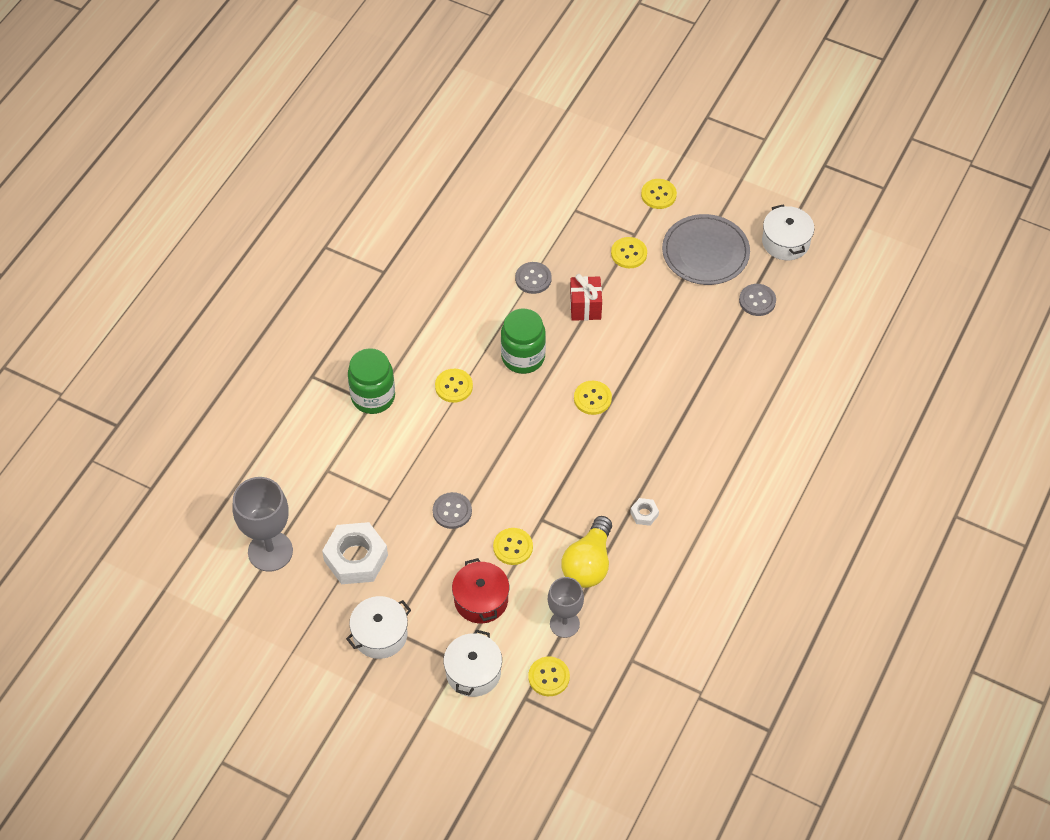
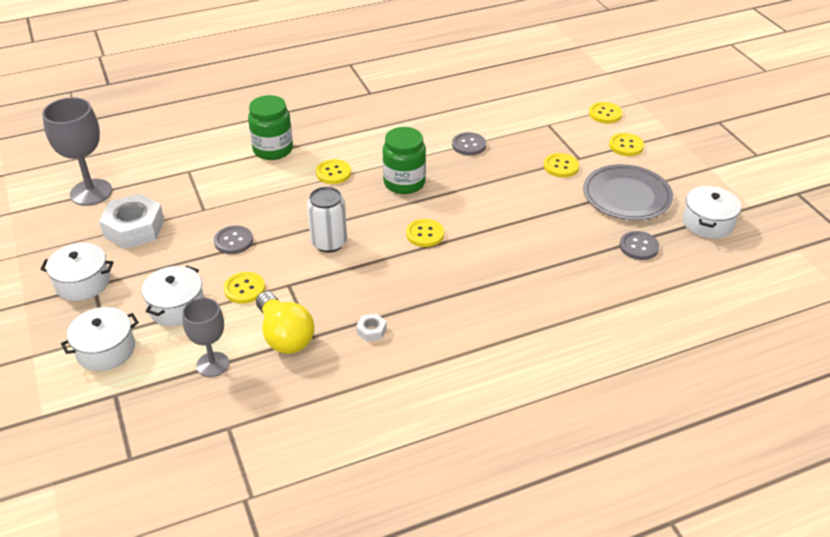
camera: 40 degrees right, 15 degrees down
(481, 600) = (177, 307): red pot -> white pot
(528, 459) = (329, 243): none -> white can
(549, 677) = (151, 393): yellow button -> yellow button (605, 114)
(585, 307) = (488, 179): red gift -> none
(588, 563) = (285, 336): yellow light bulb -> yellow light bulb turned 90 degrees counterclockwise

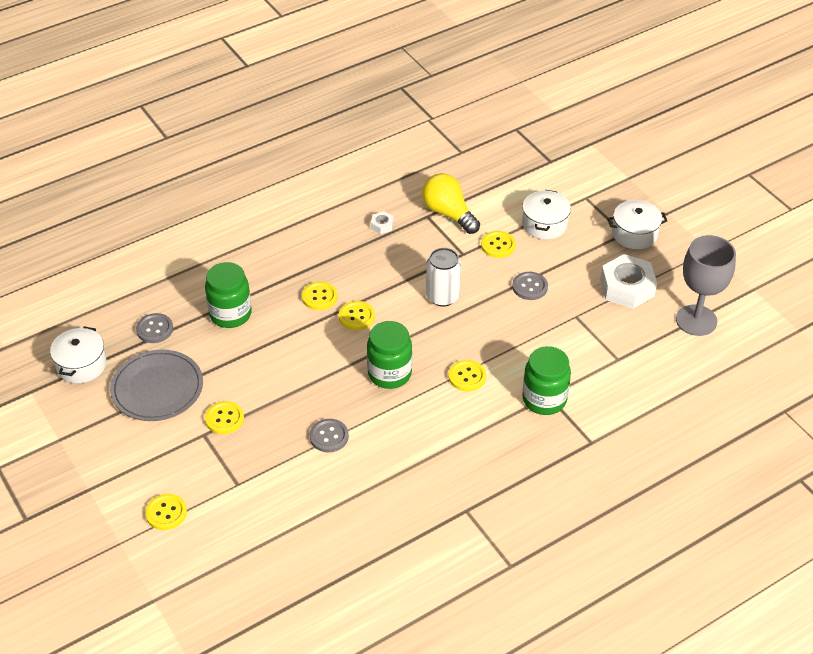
camera: 170 degrees right, 5 degrees up
(105, 350) = (578, 187): white pot -> none
(212, 364) = (493, 187): grey goblet -> none
(558, 252) = (230, 314): none -> green jar
(626, 146) = (147, 461): yellow button -> yellow button (319, 297)

